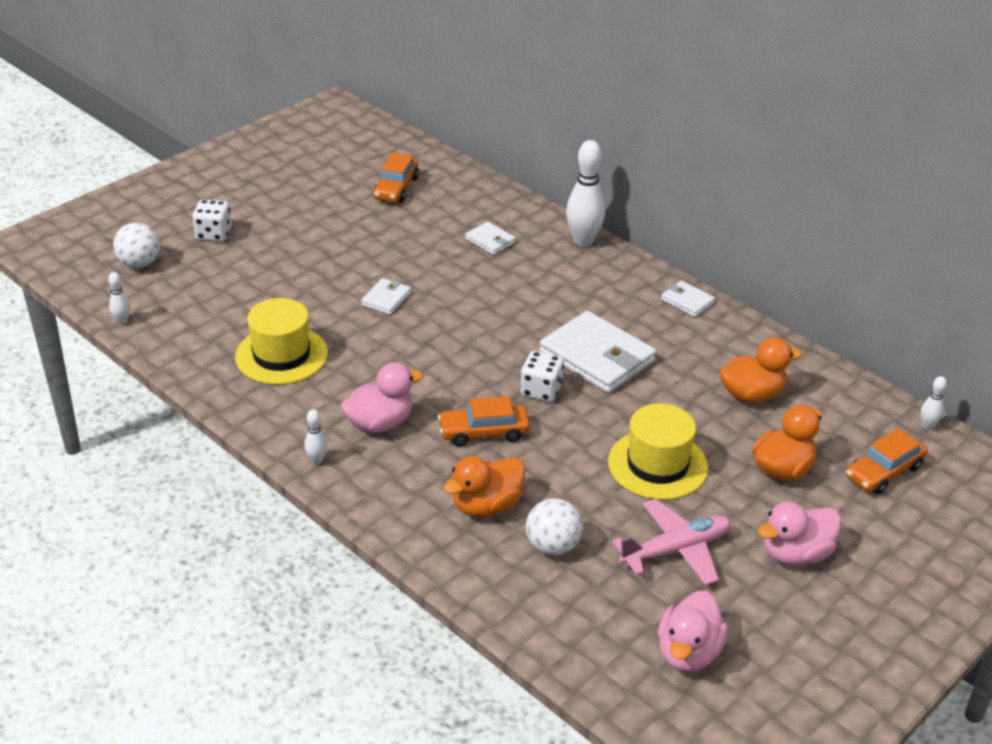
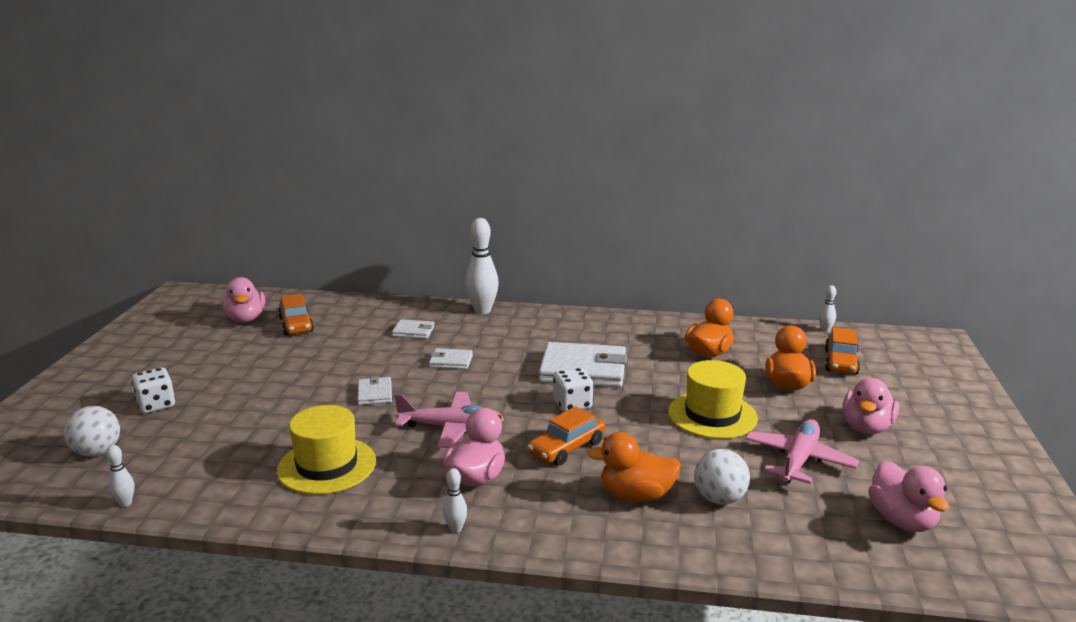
camera: 35 degrees left, 15 degrees down
(360, 163) = (246, 319): none -> pink duck
(411, 365) = (451, 428): none -> pink plane
(486, 506) = (636, 495): orange duck -> orange duck turned 75 degrees clockwise
(687, 301) = (597, 319): white wallet -> white wallet (451, 361)

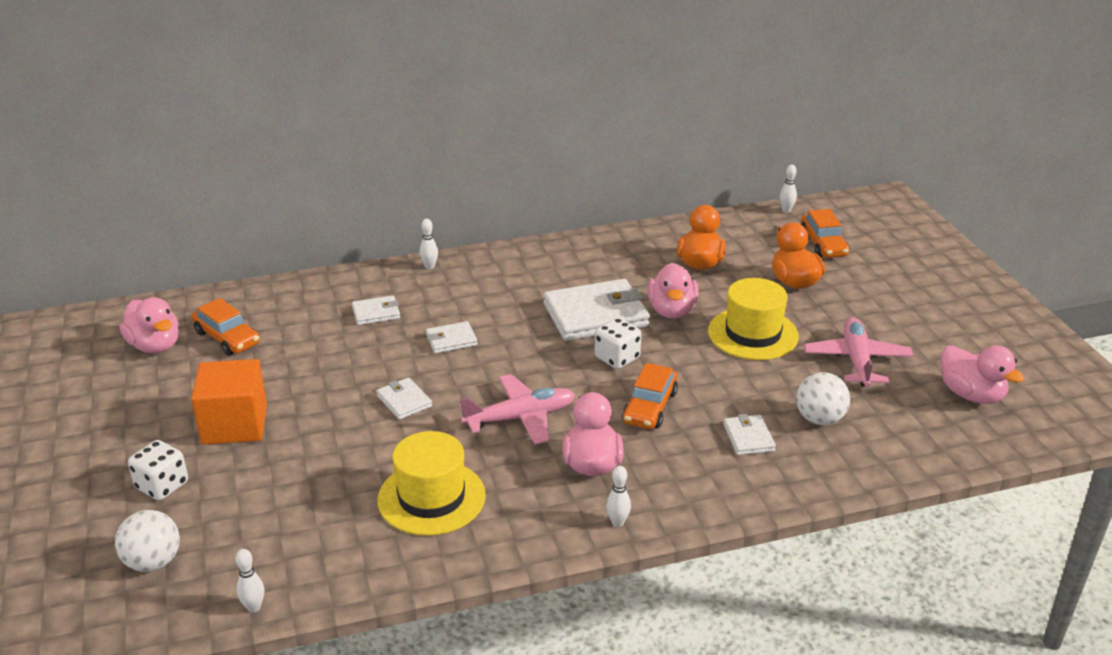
camera: 25 degrees left, 10 degrees up
(243, 379) = (234, 424): none -> orange cube
(482, 310) = (429, 267): white bowling pin -> white bowling pin, size x0.48
(636, 495) = (748, 438): orange duck -> white wallet
(866, 427) = (888, 310): pink duck -> pink duck (672, 311)

